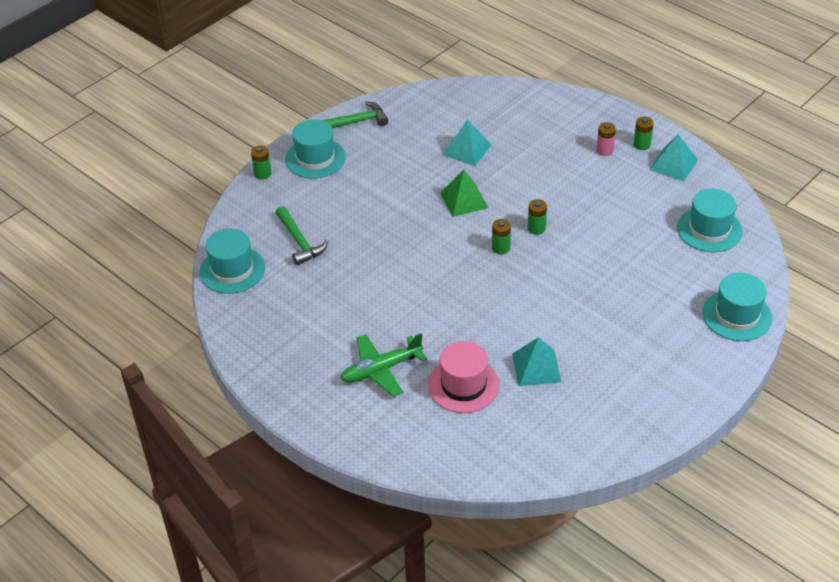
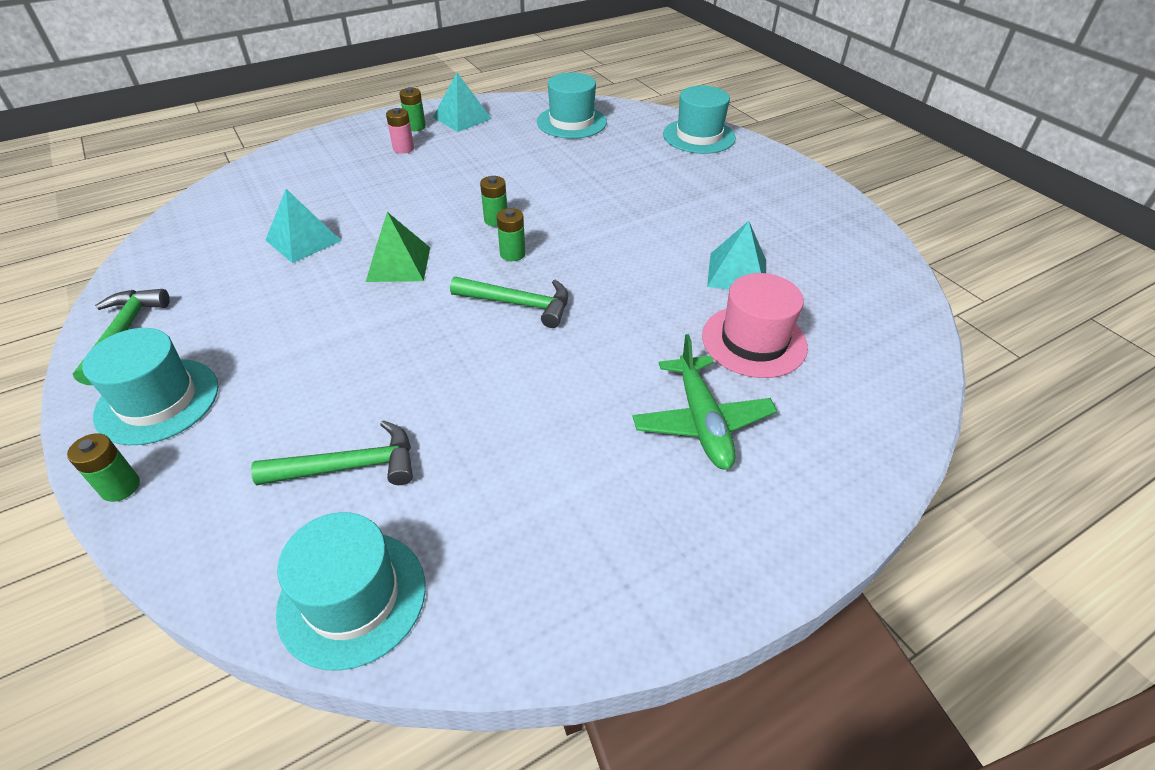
camera: 75 degrees left, 0 degrees up
(450, 266) = (519, 304): none -> green hammer

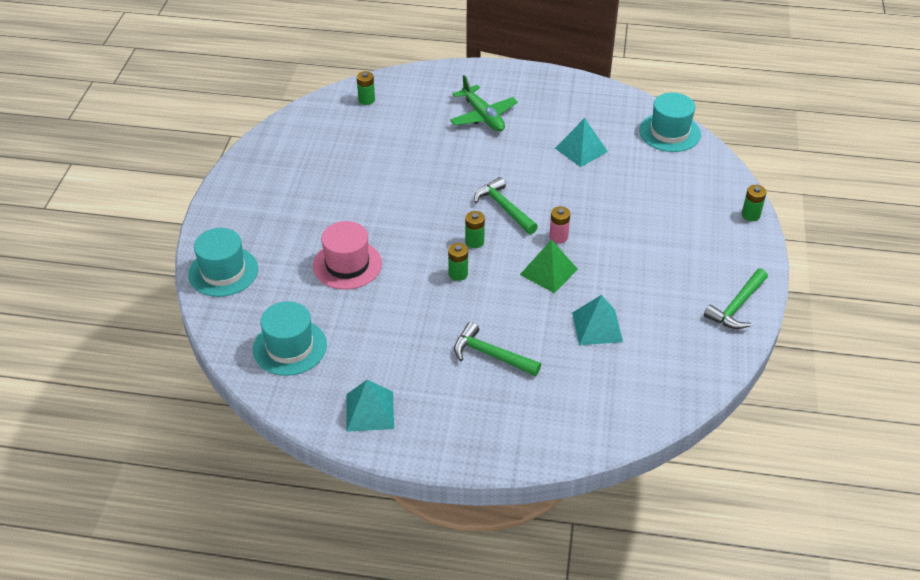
camera: 140 degrees left, 0 degrees up
(157, 401) = (725, 250): turquoise hat -> none
(350, 466) = (646, 174): green hammer -> green hammer (491, 355)
(403, 148) = (456, 394): pink battery -> pink battery (558, 237)
(415, 127) = (421, 422): green battery -> green battery (366, 100)
(702, 422) = (483, 116): green plane -> green plane turned 120 degrees clockwise
(737, 273) = (368, 163): turquoise pyramid -> turquoise pyramid (581, 150)
(754, 341) = (414, 131): pink hat -> pink hat (347, 265)

